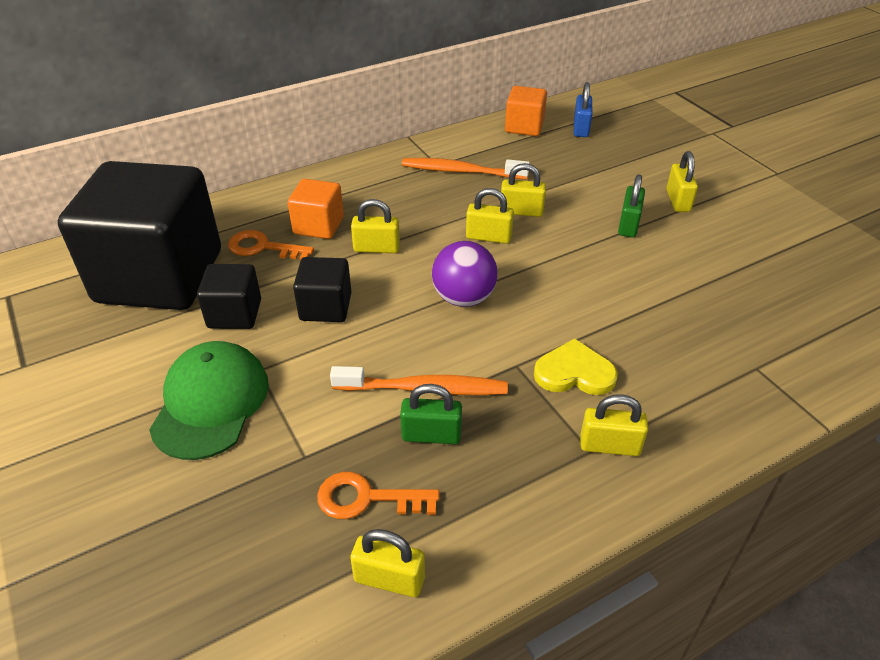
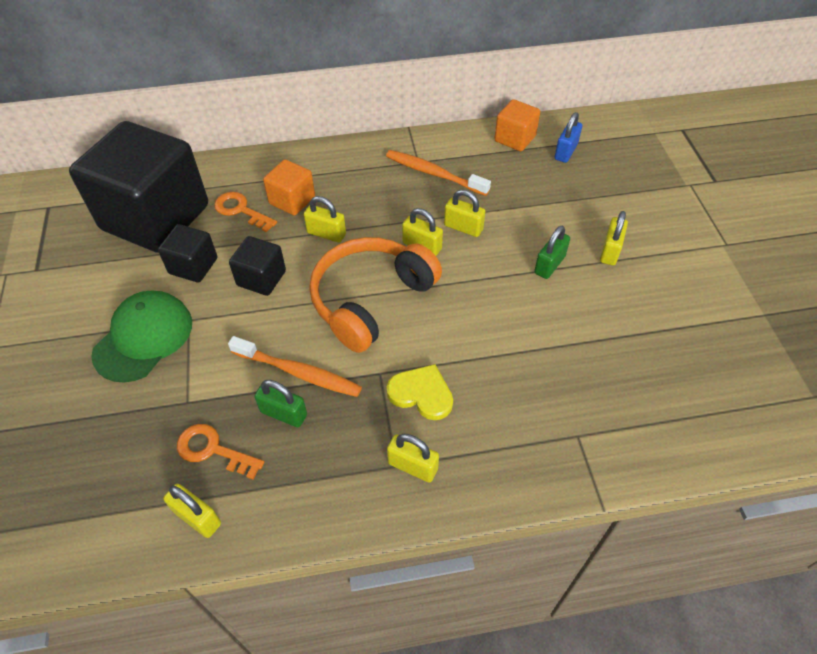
camera: 20 degrees right, 10 degrees up
(463, 298) = (370, 300): purple ball -> orange headphones

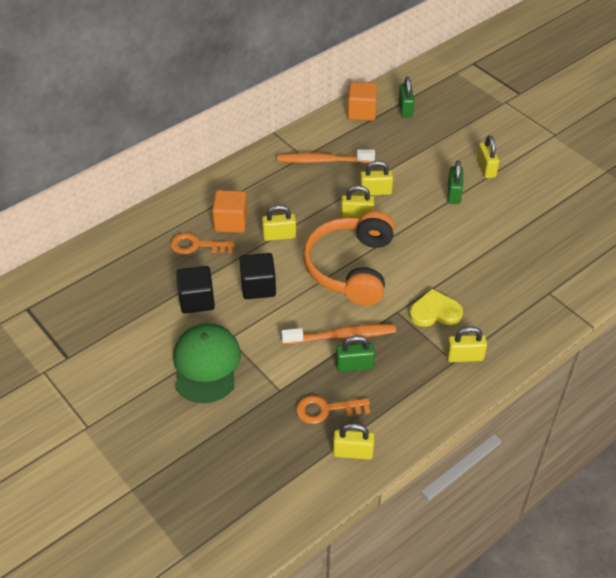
camera: 30 degrees left, 5 degrees down
(156, 217) = (131, 278): black cube -> none
(565, 152) = (405, 109): blue padlock -> green padlock

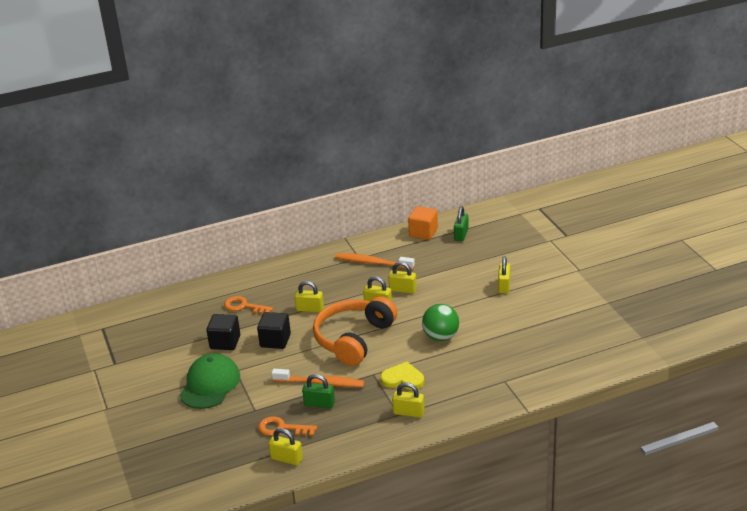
camera: 20 degrees right, 15 degrees down
(231, 222) = (278, 295): orange cube -> none
(449, 247) = (441, 337): none -> green ball
(453, 193) = (466, 300): green padlock -> none

